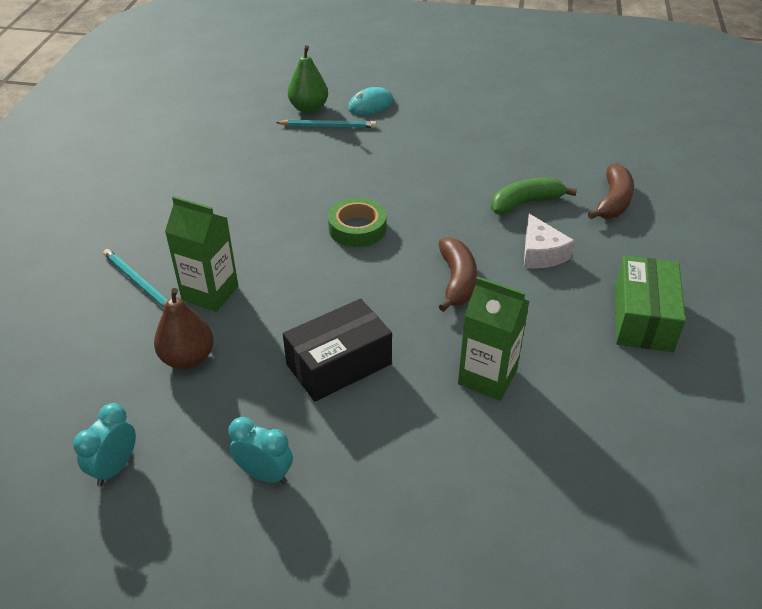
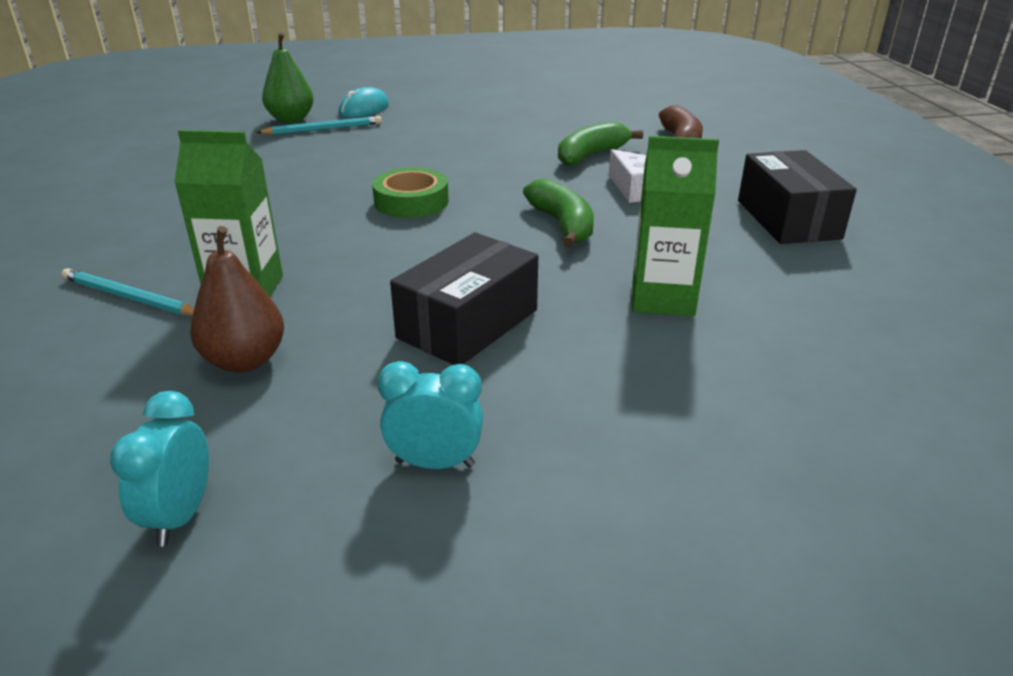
camera: 20 degrees left, 10 degrees down
(457, 281) = (562, 225): brown banana -> green banana
(643, 318) = (788, 219): green box -> black box

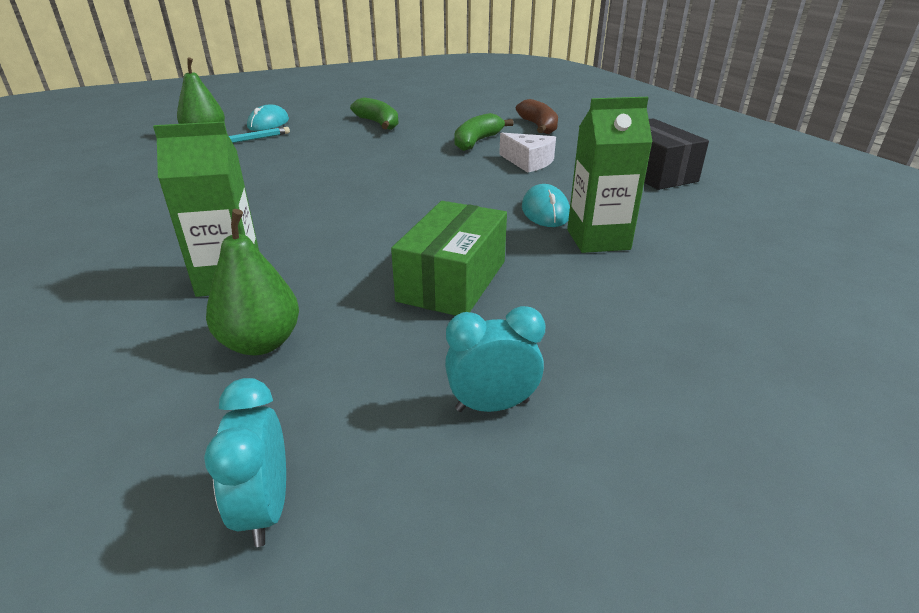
camera: 15 degrees left, 0 degrees up
(129, 297) = (112, 302): turquoise pencil -> none
(245, 361) = (261, 343): brown pear -> green pear
(411, 201) = (348, 189): green tape -> none
(468, 324) = (452, 280): black box -> green box
(562, 225) = (485, 194): green banana -> green banana (378, 123)
(621, 255) = (545, 211): none -> turquoise mouse

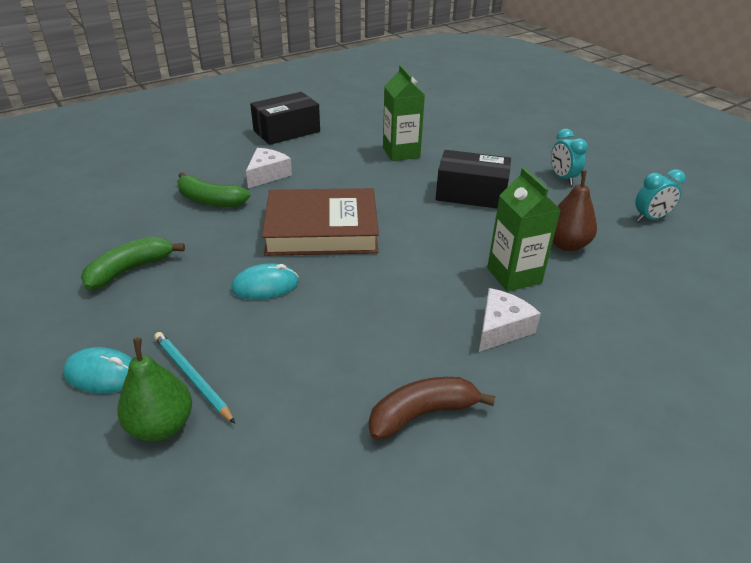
camera: 100 degrees left, 5 degrees up
(153, 254) = (501, 328): none -> white cheese
(261, 343) = (566, 244): green pear -> brown pear
(401, 182) = (322, 229): none -> brown book
(452, 280) = (471, 194): green box -> black box
(539, 126) = (166, 171): brown banana -> brown banana (422, 413)
(545, 211) = (365, 168): turquoise mouse -> turquoise mouse (265, 286)

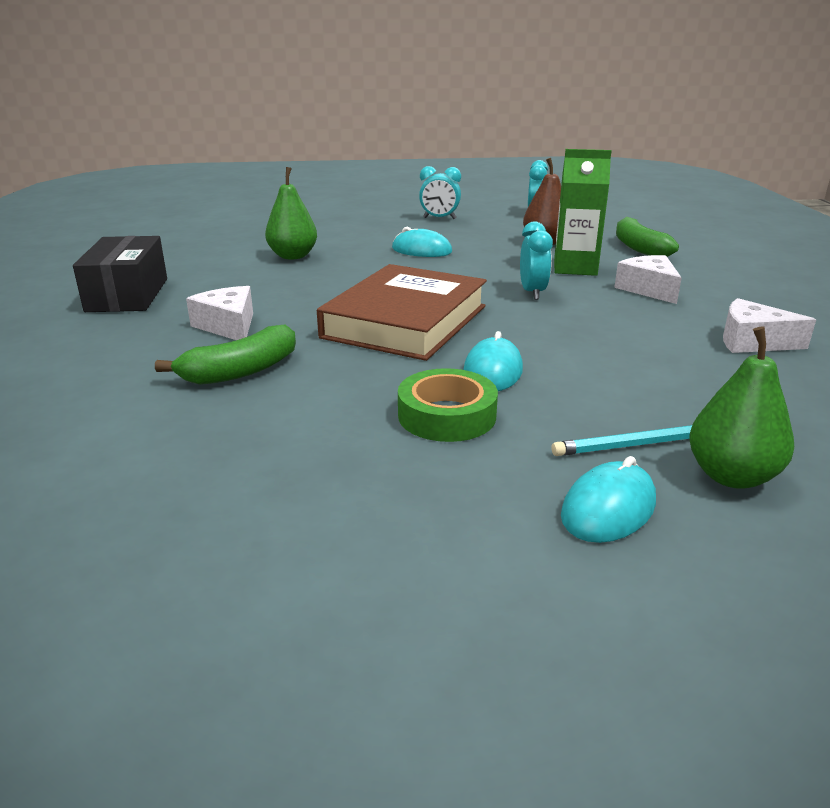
camera: 60 degrees left, 10 degrees down
(130, 270) = (359, 456): green banana -> green banana (638, 248)
(192, 285) = (447, 415): none -> green tape
(401, 152) = (293, 256): green carton -> green pear
(422, 413) = (752, 342): brown banana -> white cheese
(428, 267) = (532, 293): none -> turquoise clock
(471, 194) = (421, 250): black box -> turquoise mouse

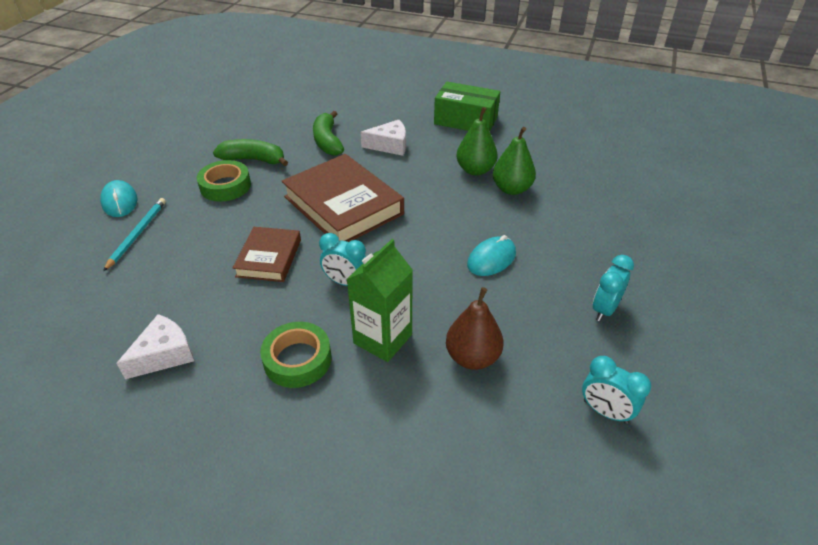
camera: 115 degrees right, 15 degrees up
(127, 295) = (465, 120): black box -> green box
(492, 371) = (250, 215): turquoise mouse -> none
(552, 335) = (269, 258): none -> brown book
(638, 248) = (409, 432): green banana -> green banana (253, 160)
(648, 289) = (297, 359): white cheese -> green tape
(731, 476) = (90, 245): green pear -> green pear (475, 170)

